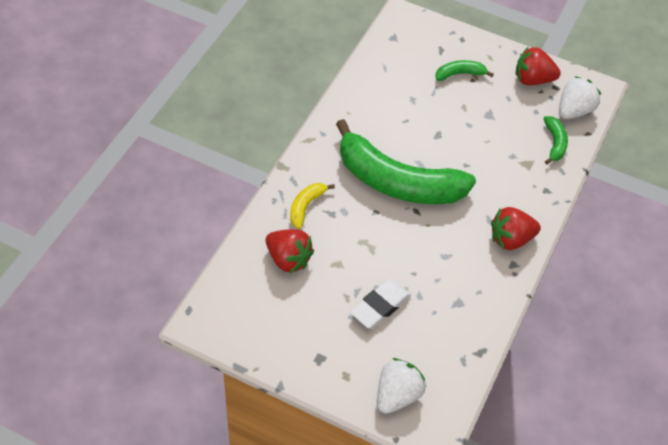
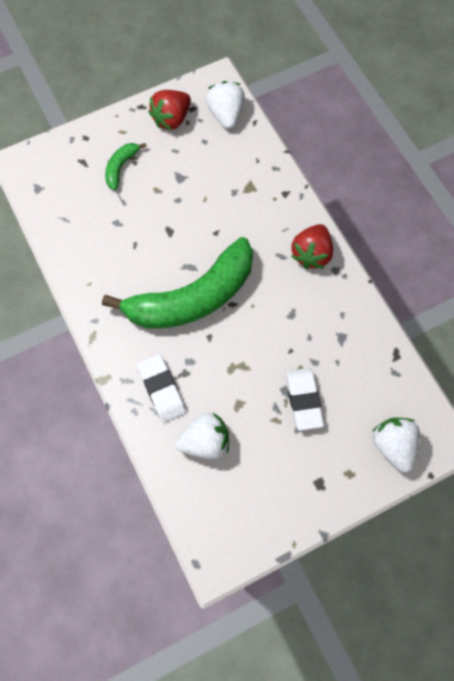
camera: 50 degrees left, 15 degrees up
(288, 259) = (205, 442): red strawberry -> white strawberry
(306, 207) = (162, 389): yellow banana -> white eraser
(555, 143) = (246, 152): green banana -> none

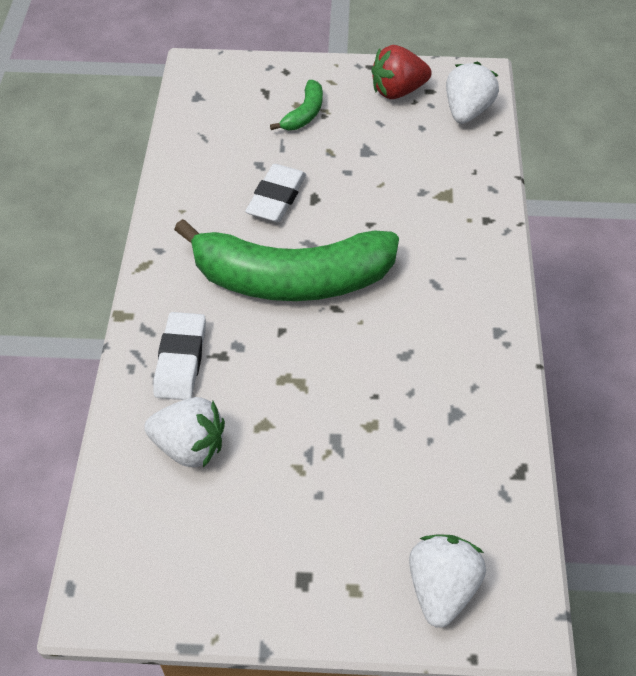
camera: 30 degrees right, 15 degrees down
(121, 167) = (304, 114): green banana -> green banana turned 150 degrees clockwise
(303, 400) = (352, 463): white eraser -> white eraser (276, 198)
(311, 254) = (477, 299): red strawberry -> none

